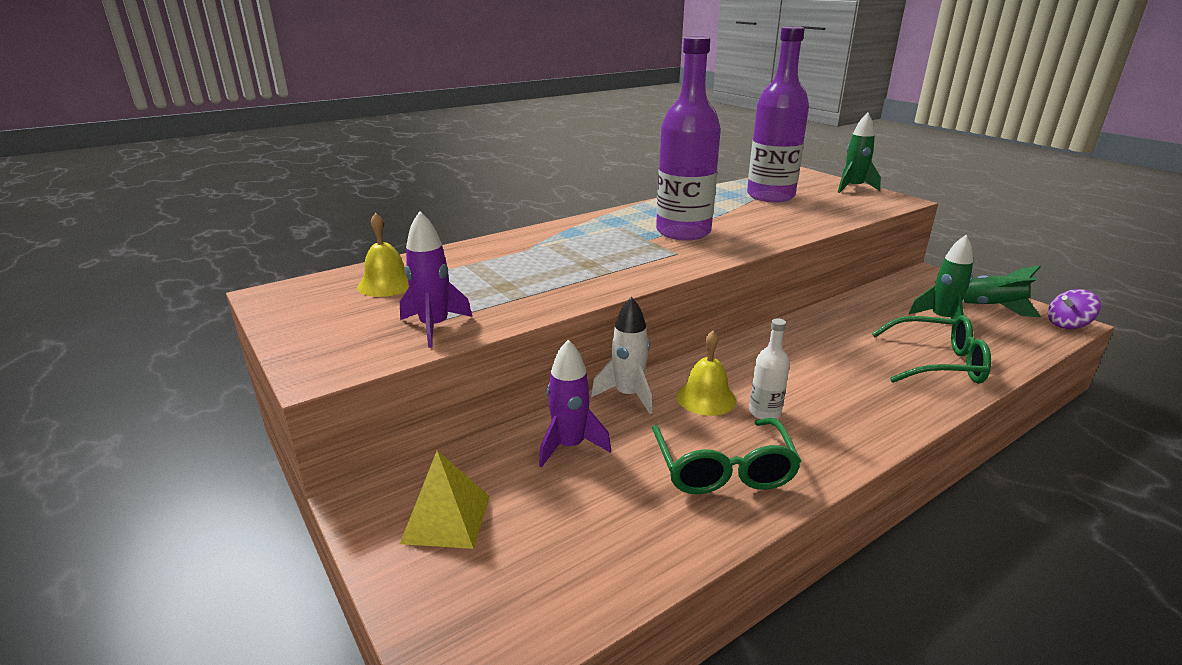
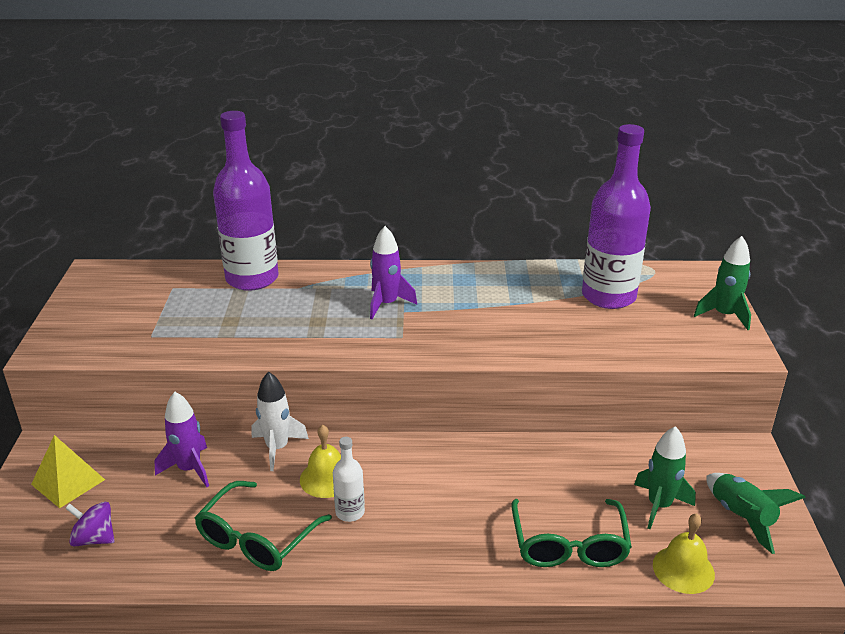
camera: 35 degrees right, 5 degrees up
(387, 284) = (164, 288): yellow bell -> yellow bell (683, 569)
(434, 327) = (143, 341): purple rocket -> purple rocket (387, 304)
(683, 232) = (446, 314): purple bottle -> purple bottle (252, 278)
(937, 363) = (569, 544): green glasses -> green glasses turned 45 degrees clockwise
(1067, 324) = (795, 576): purple spinning top -> purple spinning top (94, 538)

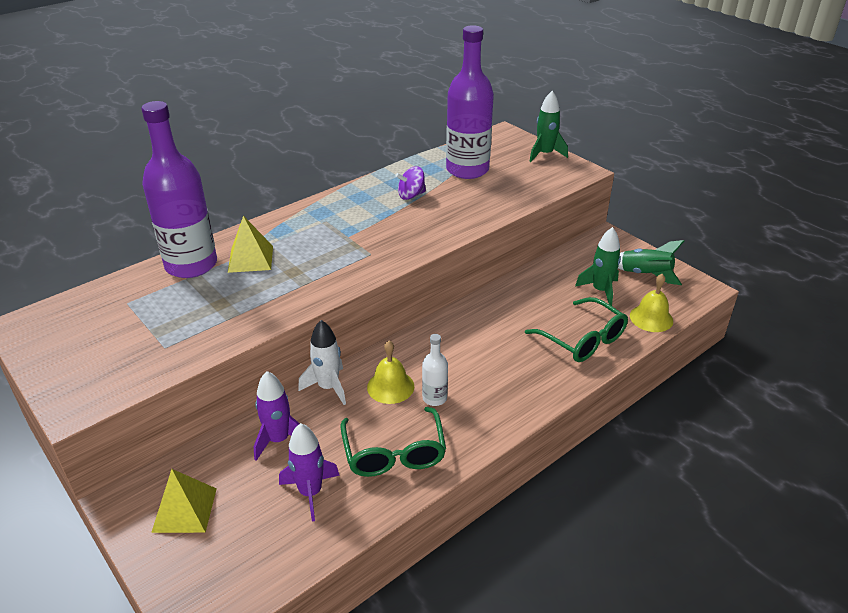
camera: 40 degrees left, 5 degrees up
(94, 538) = (268, 532): purple spinning top -> purple spinning top (411, 195)
(300, 294) = (250, 259): none -> yellow pyramid
(387, 304) = (328, 237): purple rocket -> purple rocket (310, 492)

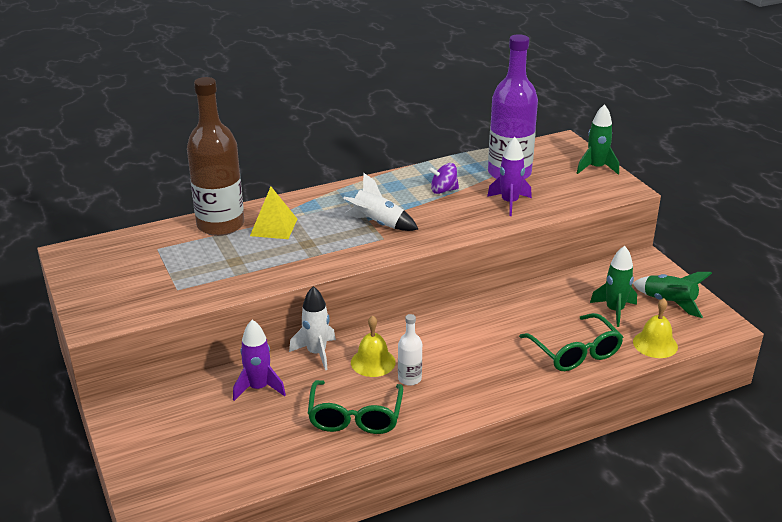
camera: 15 degrees right, 5 degrees down
(184, 510) = (163, 427): yellow pyramid -> none
(191, 265) = (220, 225): purple bottle -> brown bottle
(310, 492) = (271, 434): purple rocket -> purple rocket (509, 203)
(359, 239) = (378, 223): none -> white rocket

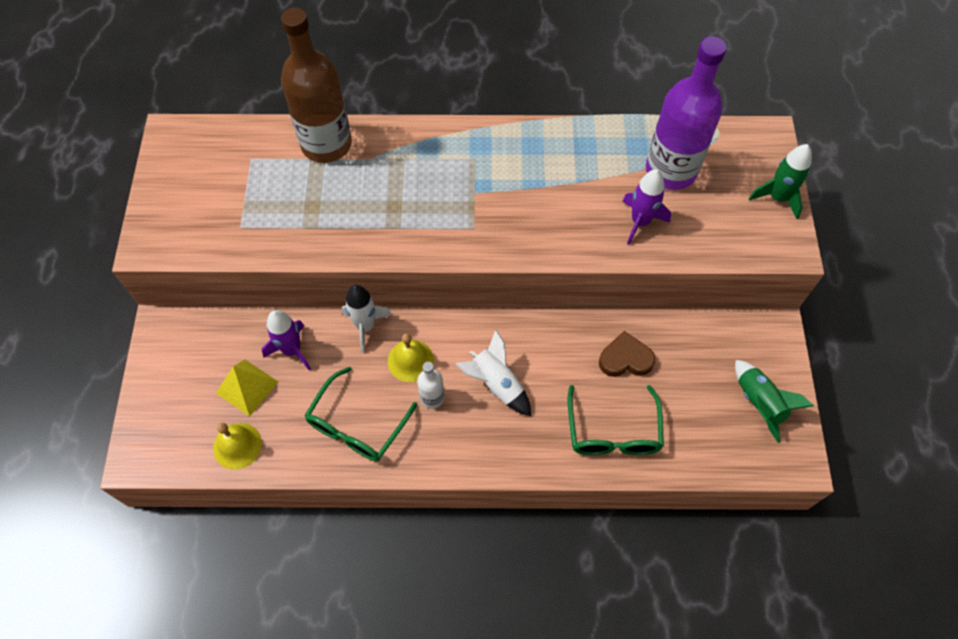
camera: 25 degrees right, 30 degrees up
(273, 227) = (375, 167): yellow pyramid -> yellow pyramid (247, 387)
(378, 223) = (481, 202): white rocket -> white rocket (496, 383)
(443, 190) = (580, 173): purple spinning top -> none
(549, 309) = (625, 359): none -> brown heart
(614, 311) = (691, 390): green rocket -> none
(655, 344) = (703, 456): yellow bell -> yellow bell (237, 446)

